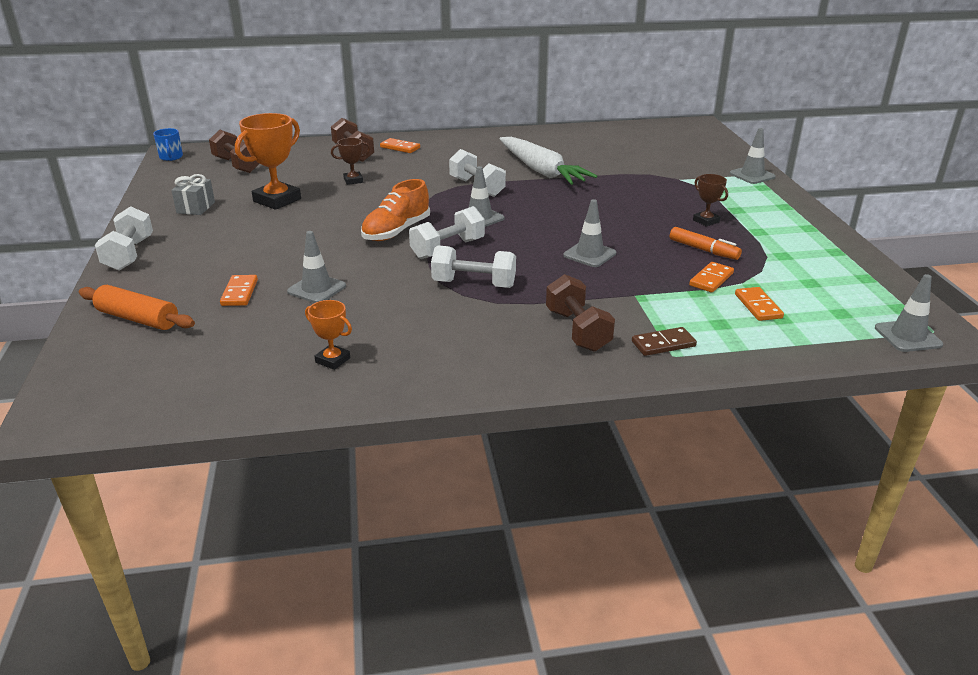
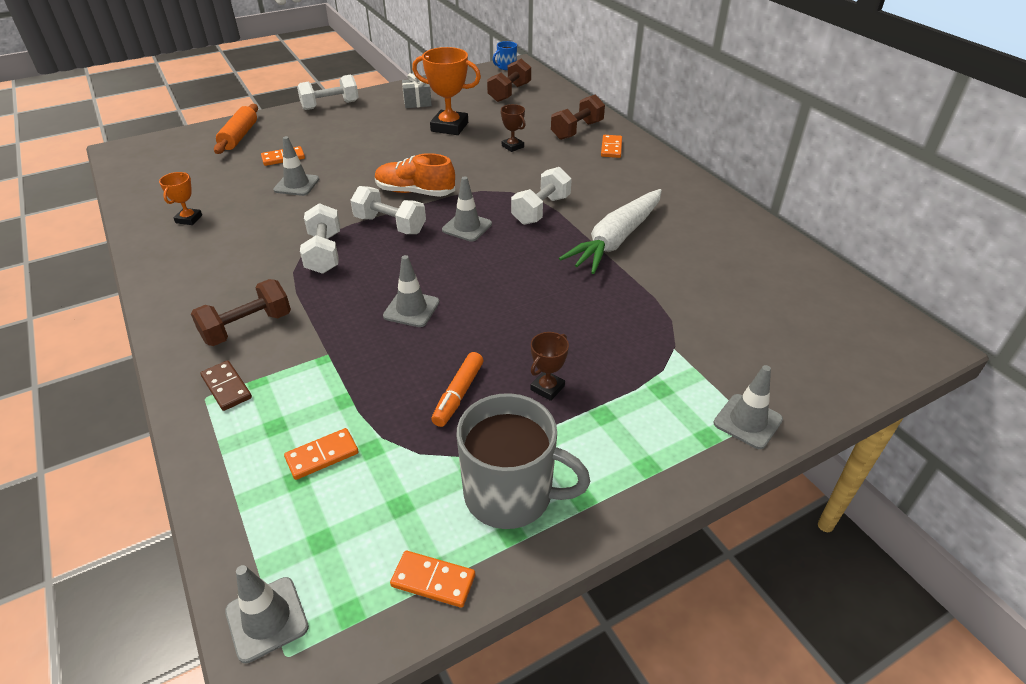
camera: 70 degrees right, 10 degrees up
(711, 279) = (380, 409): orange domino -> orange domino (433, 580)
(803, 247) = (511, 494): none -> grey mug

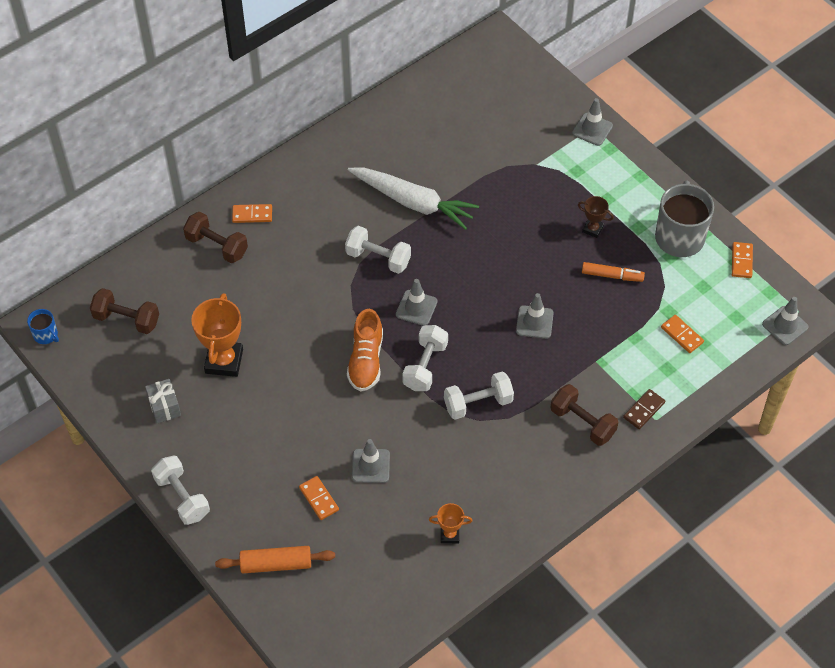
camera: 100 degrees left, 15 degrees up
(512, 146) = (261, 296): brown trophy -> none

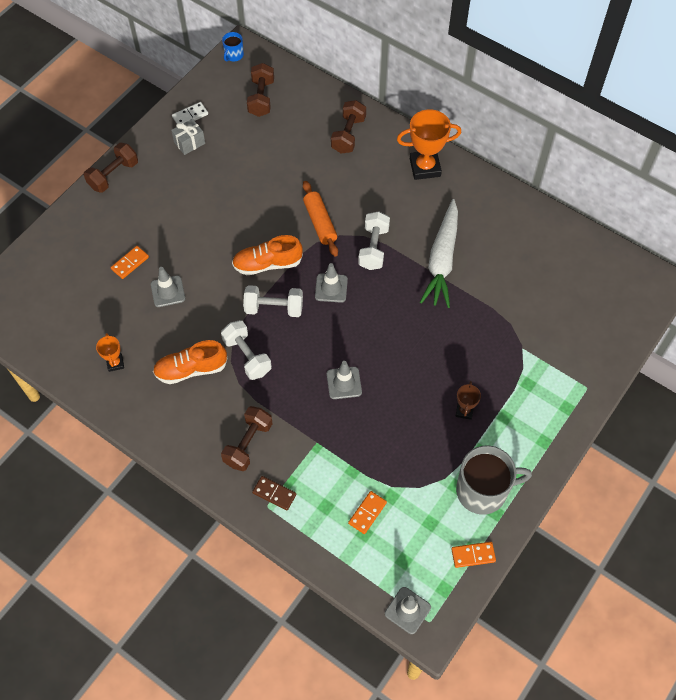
camera: 75 degrees right, 5 degrees up
(122, 399) = (190, 115): none -> white domino
(182, 497) = (113, 175): white dumbbell -> brown dumbbell
(224, 361) = (240, 169): orange trophy -> orange trophy (425, 167)
(252, 214) = (387, 150): orange domino -> none
(276, 564) = (67, 249): orange rolling pin -> orange rolling pin (320, 223)
(479, 460) = (191, 369): none -> orange shoe
(592, 129) = (583, 387): grey traffic cone -> none
(612, 276) = (416, 438): orange marker -> none

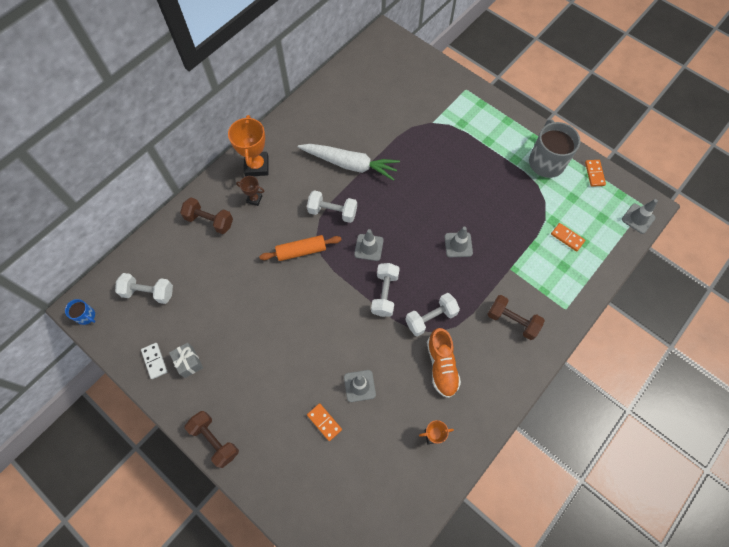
camera: 85 degrees left, 5 degrees up
(261, 98) = (148, 292): brown dumbbell -> white dumbbell
(267, 264) = (339, 297): orange shoe -> none
(274, 494) = (555, 303): brown domino -> none
(464, 411) = (483, 165): brown trophy -> brown trophy (254, 199)

